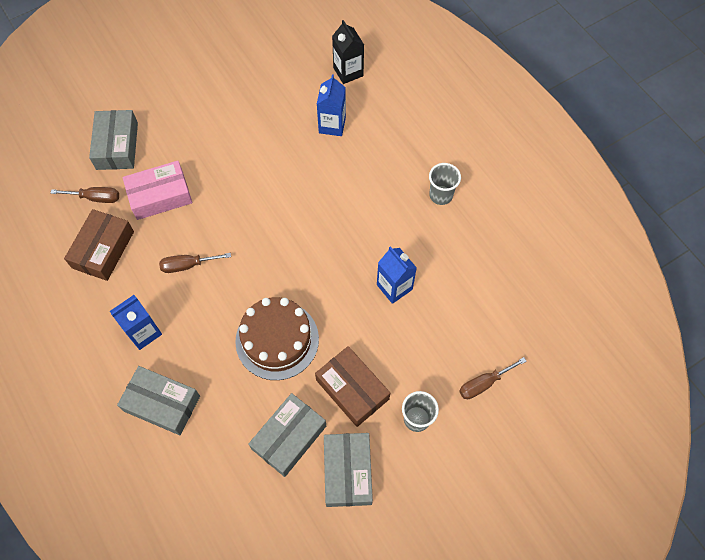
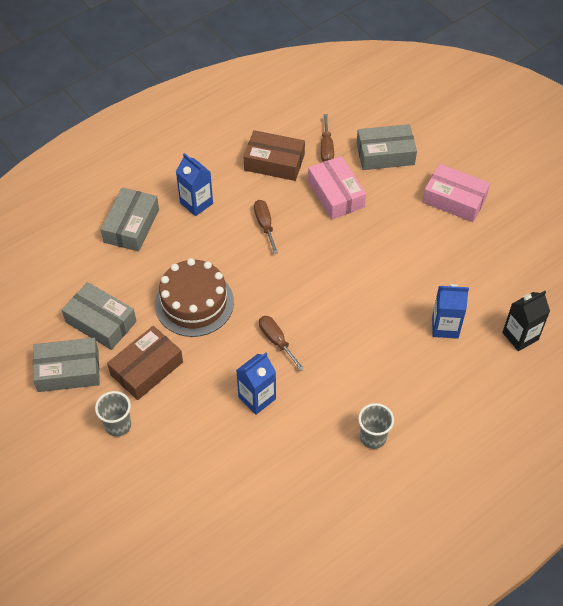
camera: 85 degrees right, 10 degrees down
(188, 96) = (454, 199): none -> pink box
(483, 383) = (155, 486): brown screwdriver -> brown screwdriver (276, 341)

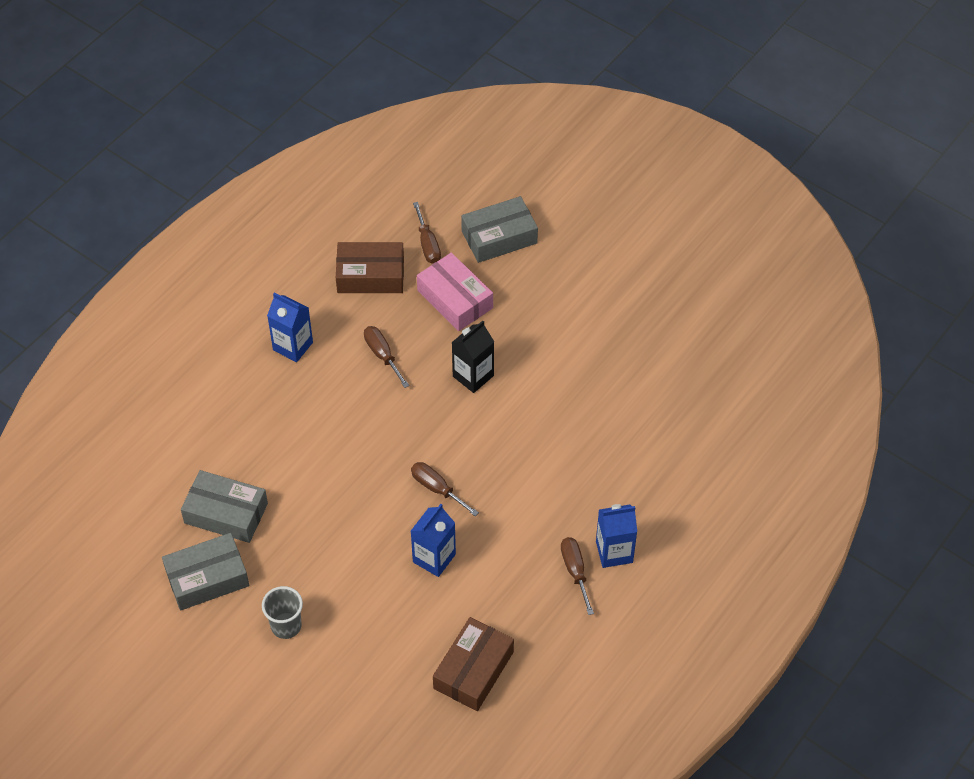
camera: 15 degrees left, 0 degrees up
(131, 226) = (223, 391): grey box -> none
(147, 368) = (298, 554): brown box -> brown box (473, 670)
(194, 303) = (328, 466): brown cake -> none
(373, 437) = (575, 571): grey cup -> brown screwdriver
(445, 327) = (622, 429): blue carton -> blue carton (614, 552)
(454, 199) = (594, 276): pink box -> none
(520, 336) = (707, 421): black carton -> black carton (473, 376)

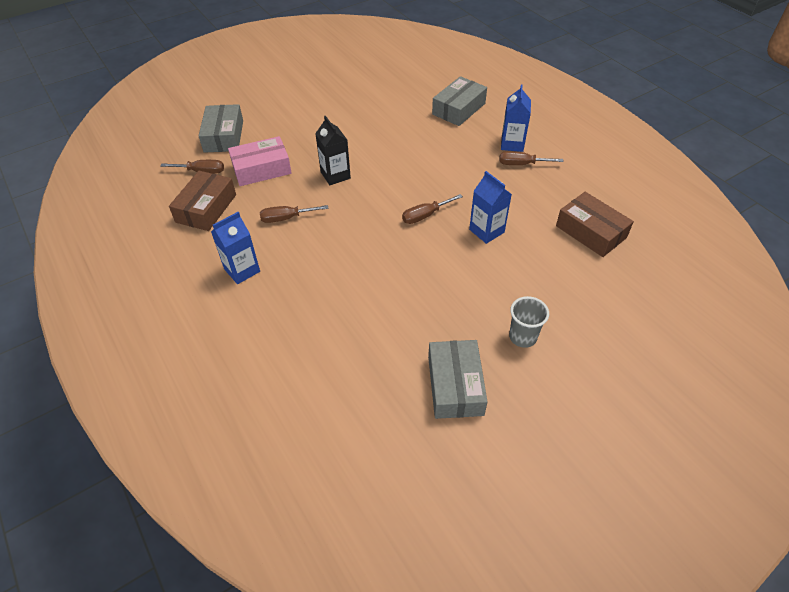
camera: 70 degrees left, 5 degrees down
(226, 513) = (391, 355): grey box -> grey box (459, 109)

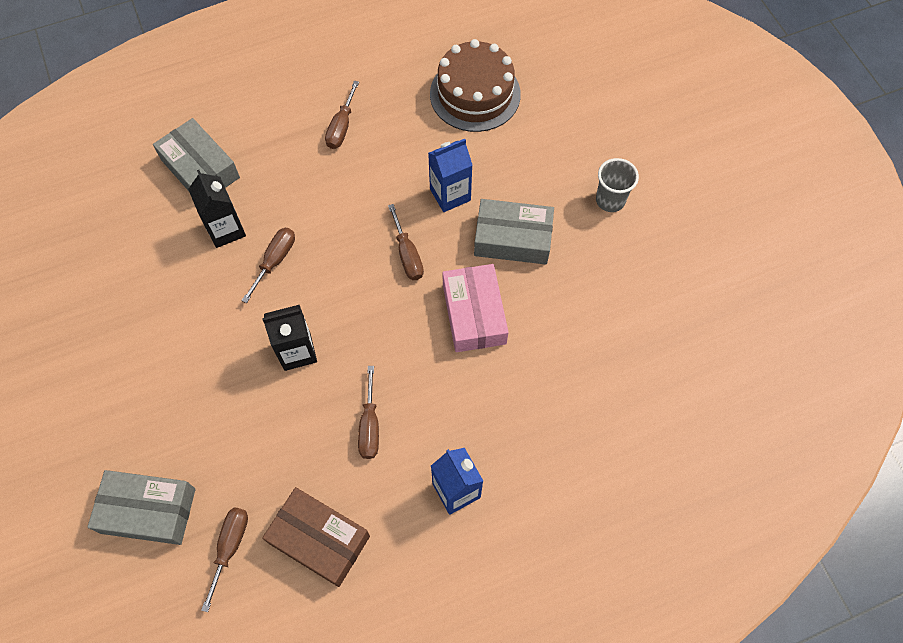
camera: 80 degrees left, 15 degrees up
(261, 169) = (252, 454): pink box -> pink box (474, 314)
(400, 153) = (275, 261): none -> brown screwdriver
(417, 128) = (226, 230): none -> black carton
(455, 385) = (662, 277): grey box -> grey box (512, 239)
(512, 144) = (298, 126): blue carton -> none
(591, 231) = (475, 94): brown box -> brown cake

